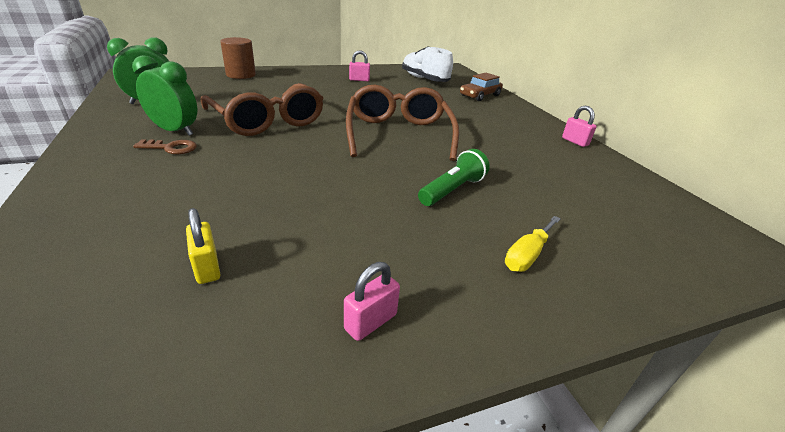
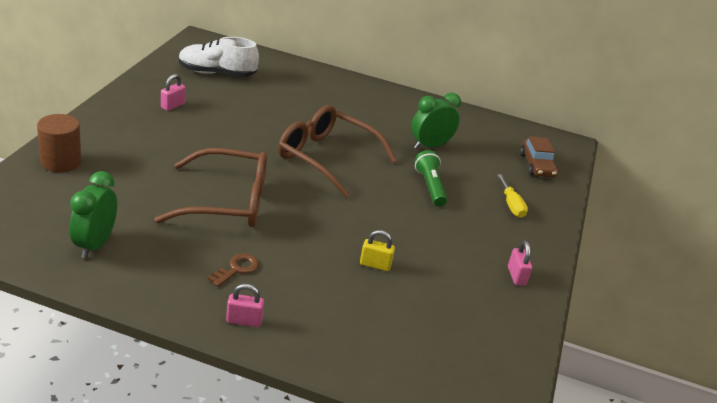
camera: 55 degrees left, 0 degrees up
(175, 131) = (197, 255): green clock -> green clock (430, 146)
(207, 267) = (430, 306): yellow padlock -> yellow padlock (375, 265)
(480, 95) = (292, 75): brown car -> brown car (536, 165)
(575, 142) = (417, 100): pink padlock -> pink padlock (244, 321)

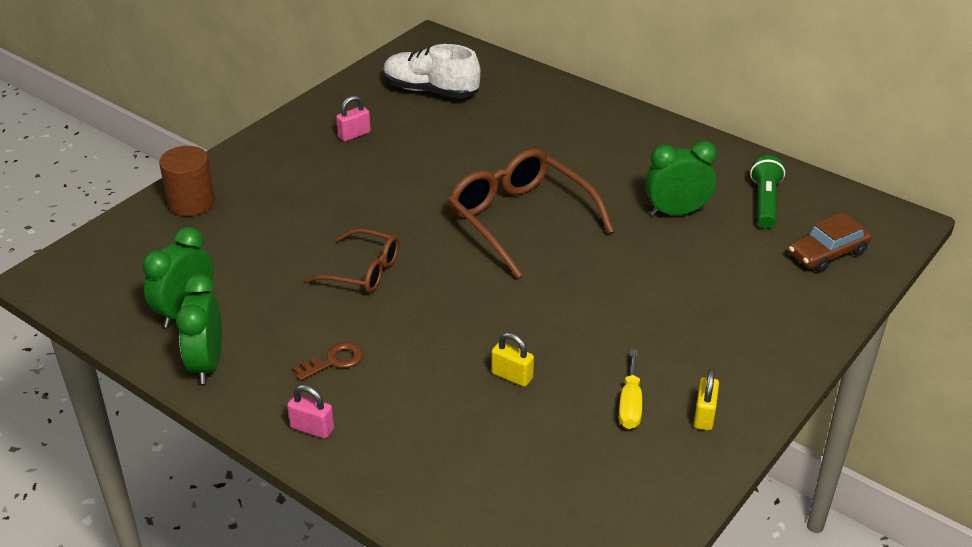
camera: 25 degrees right, 5 degrees up
(133, 283) = (207, 364): none -> green clock
(228, 202) = (363, 271): brown glasses -> brown glasses, size x0.59
(430, 187) = (645, 273): green flashlight -> green flashlight (765, 202)
(511, 205) = (754, 311): yellow screwdriver -> yellow screwdriver (630, 404)
(516, 276) = (704, 416): pink padlock -> yellow padlock
(536, 165) = (827, 253): brown car -> brown car turned 45 degrees clockwise

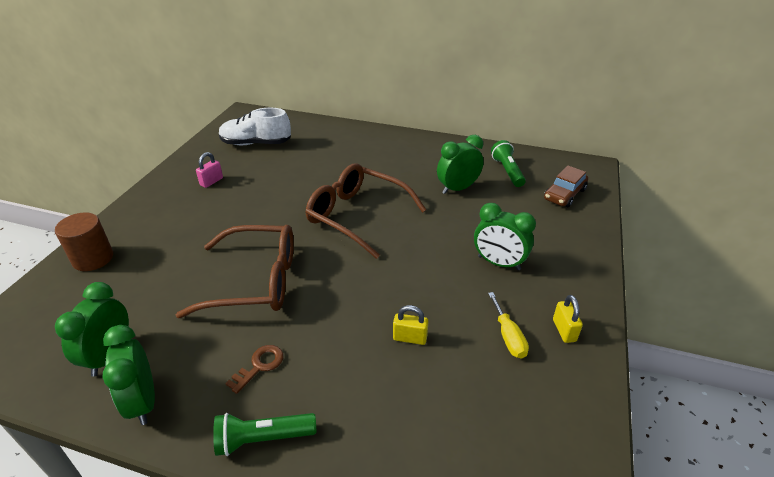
camera: 20 degrees left, 0 degrees up
(312, 428) = (263, 439): pink padlock -> green flashlight
(363, 271) = (256, 281): brown glasses -> brown glasses, size x1.69
(672, 320) = (498, 263): none -> green clock

